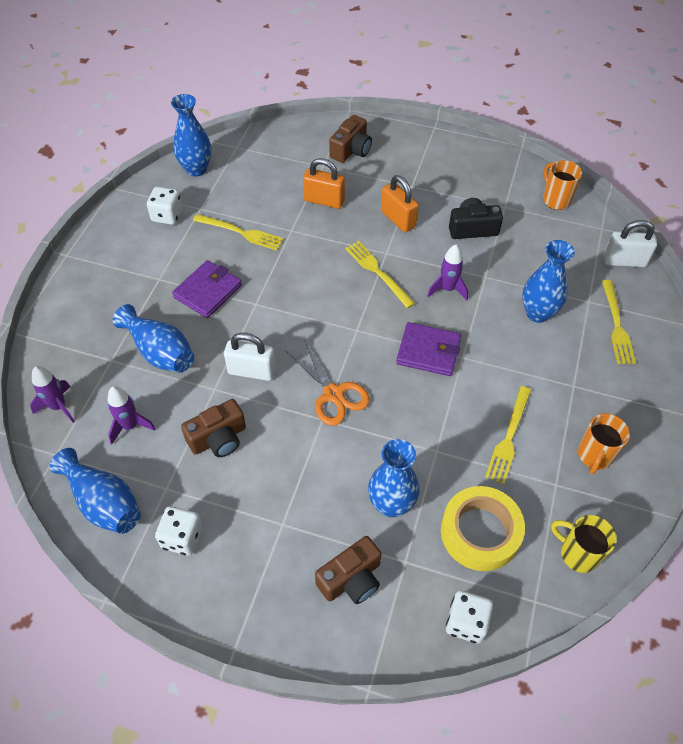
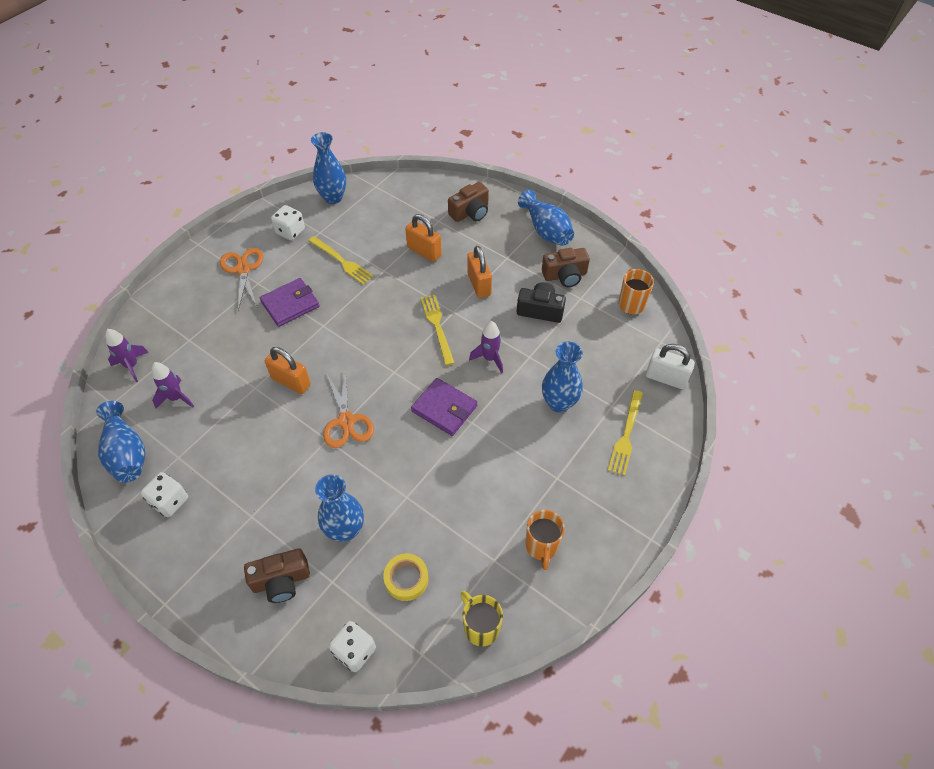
camera: 20 degrees right, 0 degrees up
(134, 269) = (243, 269): none -> orange scissors
(160, 352) = (228, 344): blue vase -> blue vase (546, 230)
(218, 438) = (237, 429): brown camera -> brown camera (565, 275)
(252, 371) = (291, 381): white padlock -> orange padlock
(480, 532) = (406, 579): yellow tape -> yellow tape, size x0.61
(509, 437) = (474, 505): yellow fork -> none
(594, 456) = (541, 546): orange mug -> orange mug turned 45 degrees counterclockwise

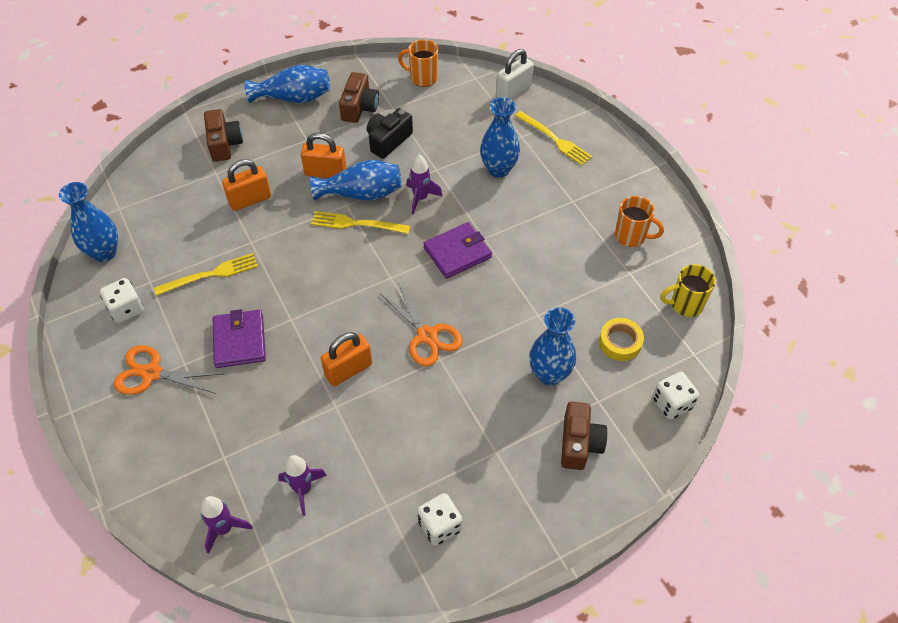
camera: 65 degrees left, 0 degrees up
(127, 453) = (352, 559): blue vase -> blue vase (361, 194)
(346, 421) = (427, 336): orange scissors -> orange scissors turned 45 degrees clockwise

